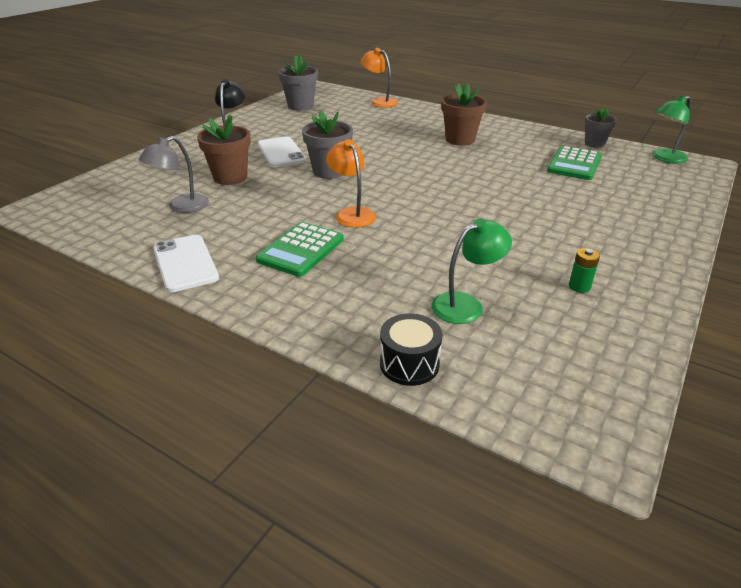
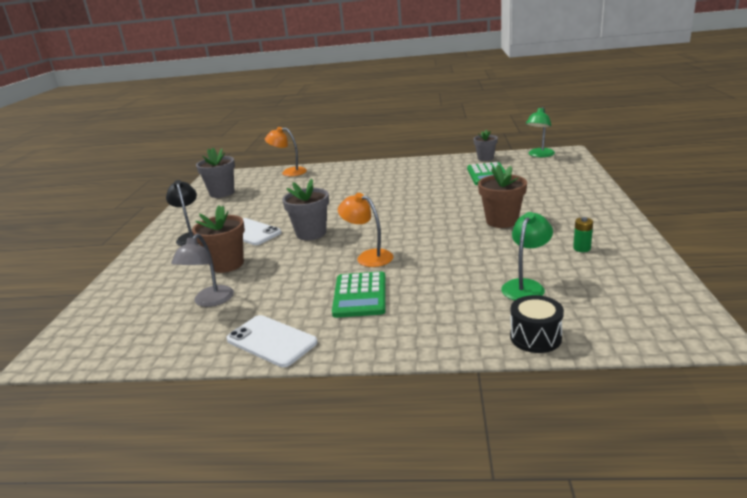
camera: 25 degrees left, 10 degrees down
(460, 140) = (388, 181): brown flower pot -> brown flower pot (502, 221)

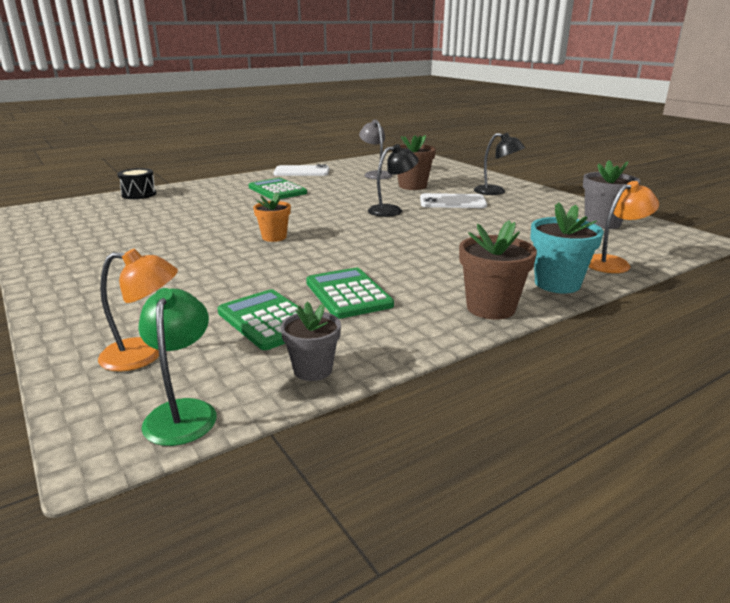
camera: 140 degrees right, 0 degrees up
(311, 233) = (392, 210): grey flower pot -> black lamp
(337, 168) = (557, 284): none -> turquoise flower pot
(368, 257) = (305, 206): orange lamp -> orange lamp (144, 355)
(436, 224) = (274, 237): none -> orange flower pot
(437, 179) = (348, 294): none -> green calculator
(502, 221) = (198, 252): brown flower pot -> brown flower pot (490, 308)
(526, 286) = (152, 212): green lamp -> none
(582, 248) = (100, 242): green battery -> none

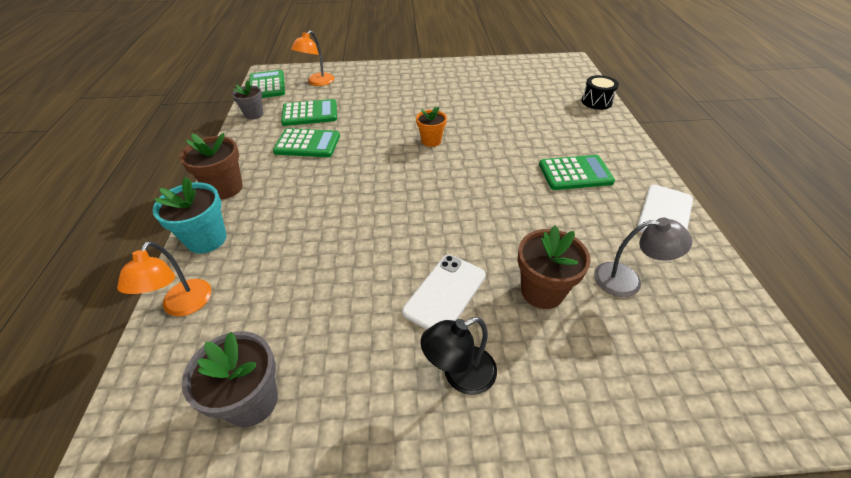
camera: 120 degrees right, 20 degrees up
(183, 412) = (267, 85): green lamp -> green calculator
(392, 210) = (450, 227): black lamp -> none

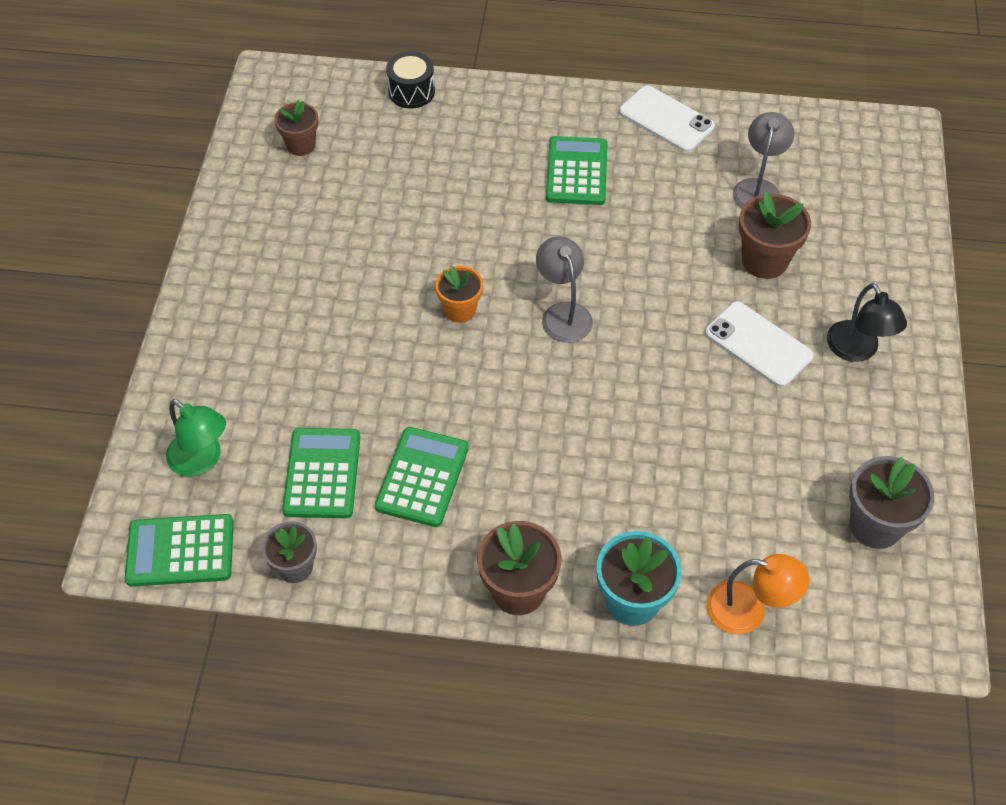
camera: 80 degrees left, 10 degrees up
(317, 82) = (202, 460): orange lamp -> green lamp
(442, 182) = (563, 313): none -> grey lamp
(528, 76) = (301, 145): none -> brown flower pot

